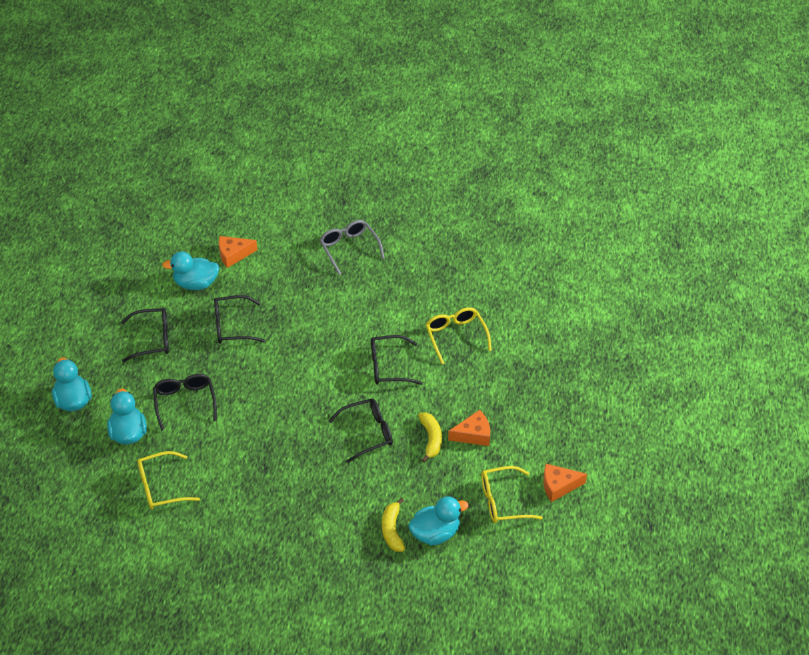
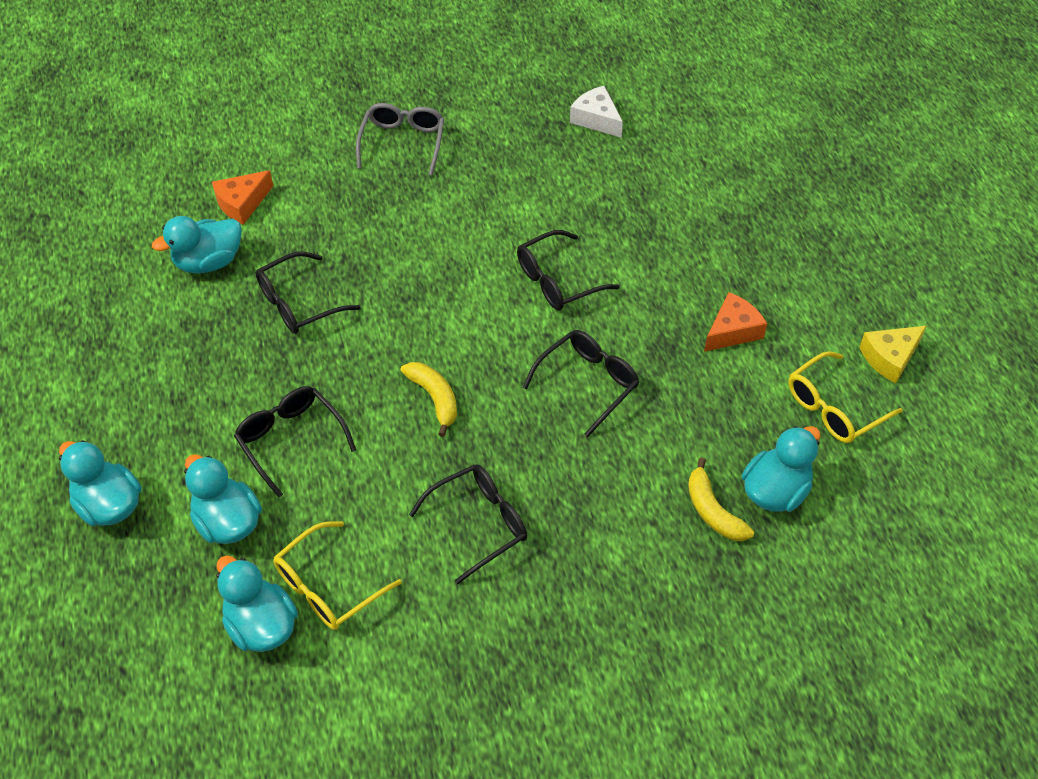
camera: 25 degrees left, 5 degrees up
(117, 493) = (261, 625): none -> turquoise duck
(153, 339) = (187, 364): black glasses -> black glasses (479, 523)
(349, 248) = (403, 142): grey glasses -> grey glasses turned 60 degrees clockwise
(431, 439) = (680, 358): yellow banana -> yellow banana (434, 398)
(455, 336) = (621, 208): yellow glasses -> none
(478, 274) = (596, 119): none -> white cheese
(558, 486) = (890, 358): orange cheese -> yellow cheese

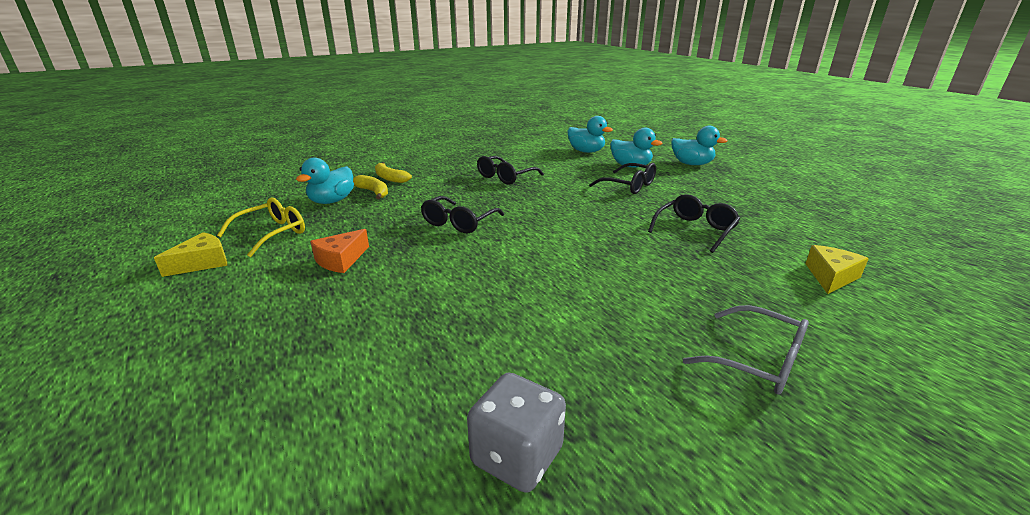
camera: 165 degrees right, 25 degrees down
(208, 262) = (791, 240): turquoise duck -> none
(242, 203) = (831, 277): orange cheese -> yellow cheese
(328, 587) = (566, 159): yellow glasses -> none
(403, 142) = (757, 361): grey glasses -> grey glasses turned 45 degrees counterclockwise
(434, 398) = (559, 206): yellow banana -> yellow banana (390, 178)
(557, 281) = (502, 268): black glasses -> none
(596, 119) = (517, 456): white cheese -> grey dice

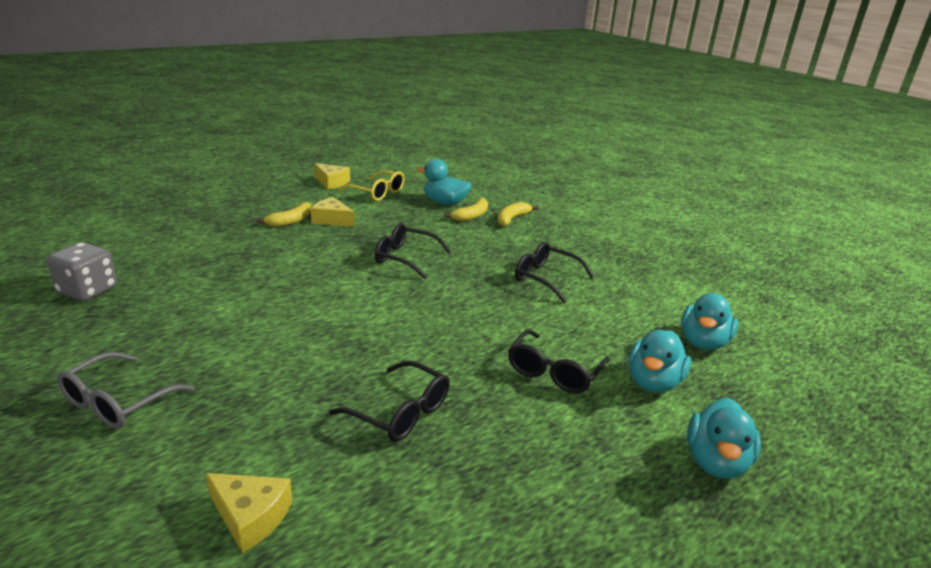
camera: 80 degrees right, 0 degrees up
(327, 287) = (291, 221): none -> yellow banana
(341, 260) = (332, 220): orange cheese -> yellow cheese

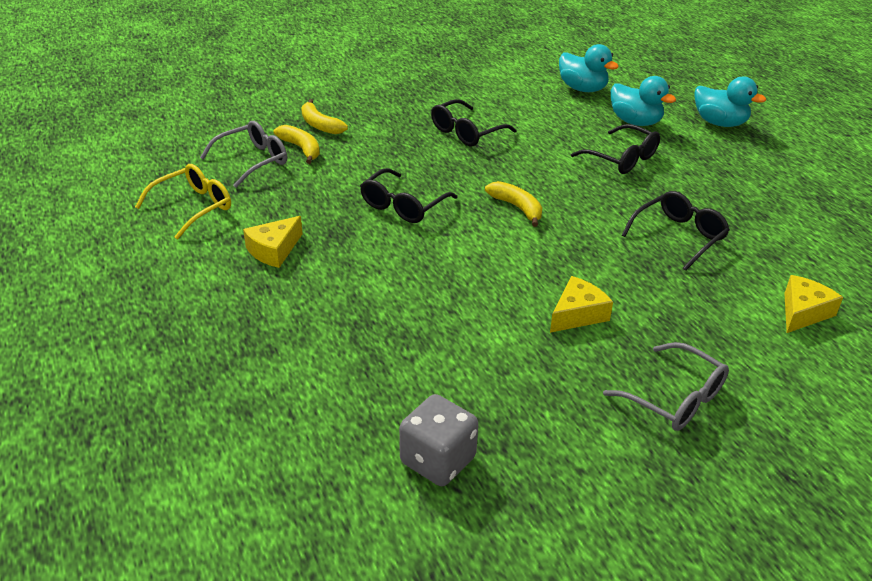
camera: 75 degrees left, 10 degrees up
(291, 221) = (264, 284): yellow banana -> yellow banana (517, 207)
(331, 182) = (129, 243): yellow cheese -> yellow cheese (577, 314)
(445, 203) = (253, 161): turquoise duck -> grey glasses

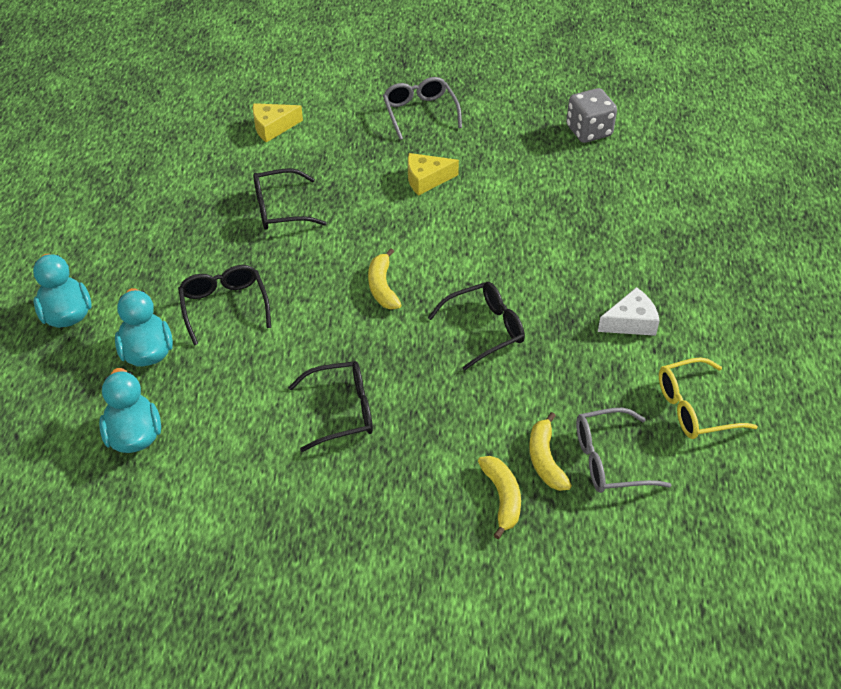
camera: 150 degrees left, 10 degrees up
(274, 250) = (630, 322): yellow cheese -> white cheese

